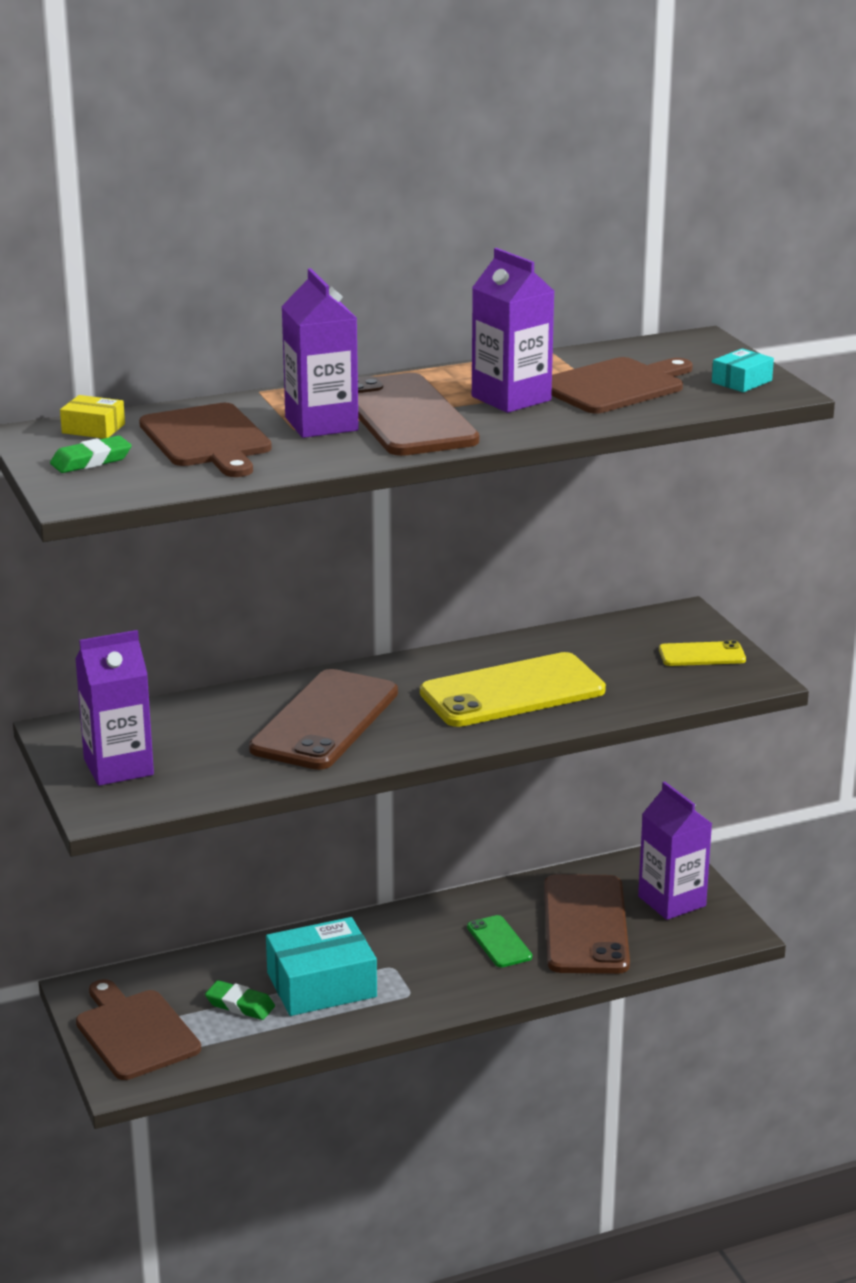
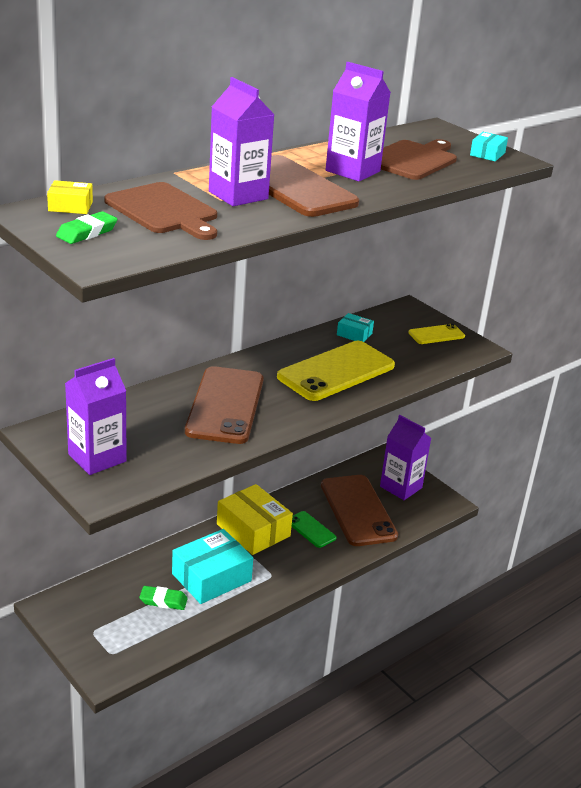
camera: 20 degrees left, 5 degrees up
(135, 1032) = (99, 633): brown cutting board -> none
(411, 932) = (253, 530): none -> yellow box
(573, 644) = (354, 334): none -> turquoise box

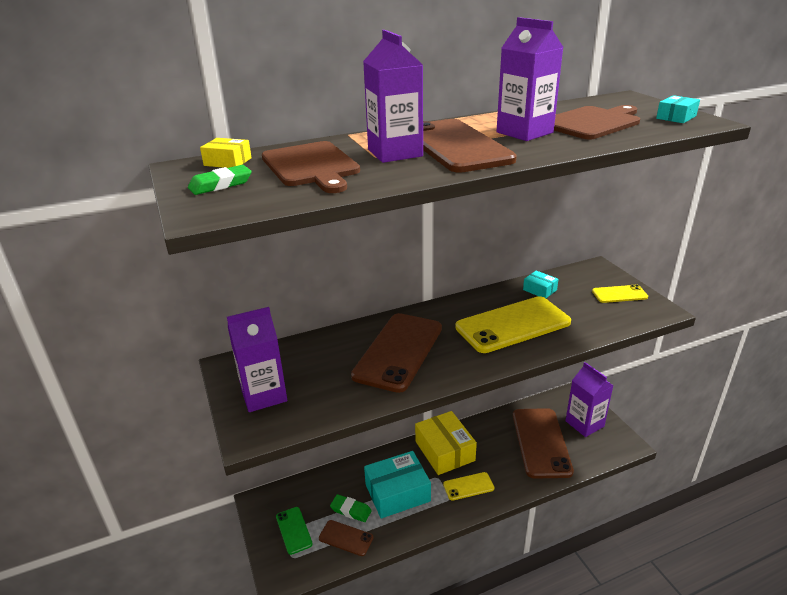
camera: 20 degrees right, 0 degrees up
(167, 627) = (346, 538): none -> brown phone
(289, 562) = (468, 486): none -> yellow phone
(311, 529) = (495, 456): green phone -> green phone (294, 530)

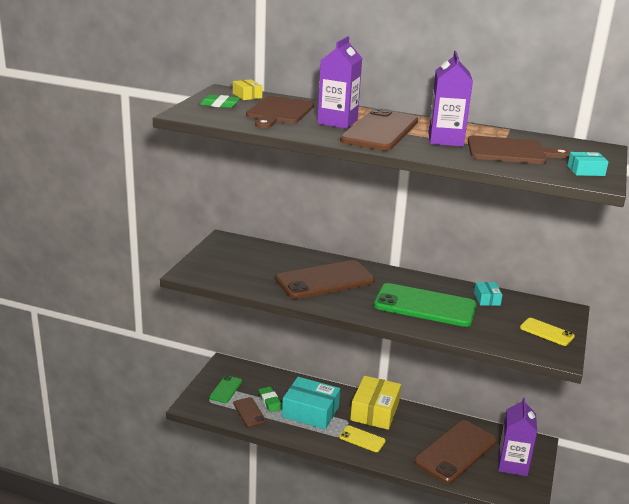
camera: 40 degrees right, 5 degrees down
(264, 395) = (220, 261): purple carton -> none
(513, 325) = (425, 306): yellow phone -> green phone

